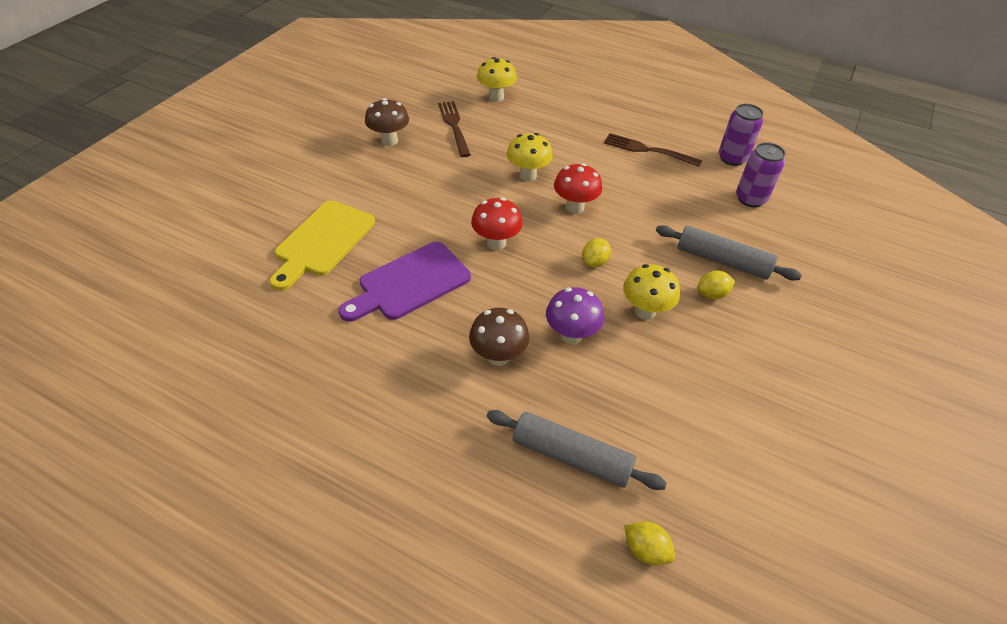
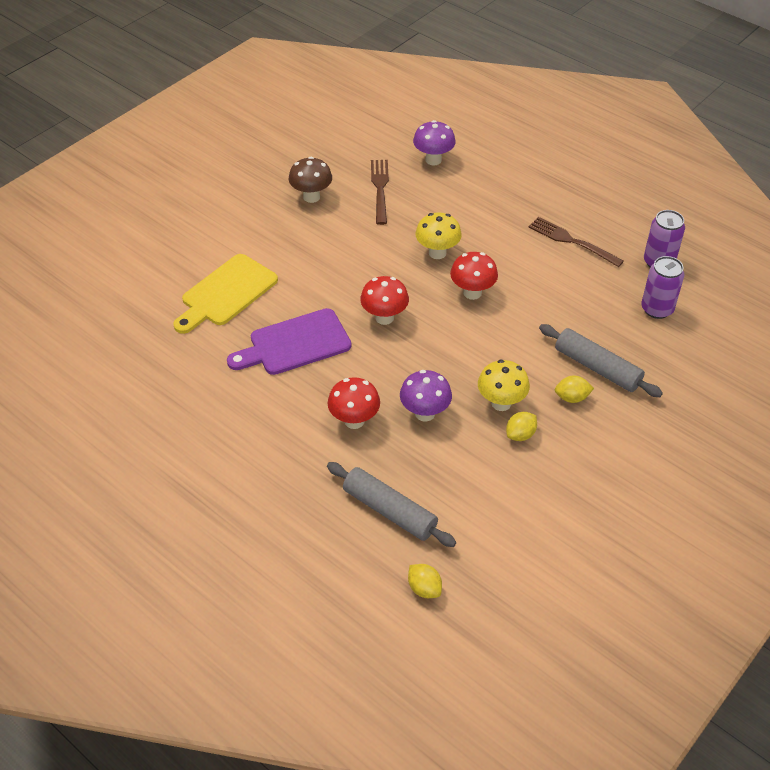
camera: 15 degrees right, 0 degrees up
(496, 97) = (433, 160): yellow mushroom -> purple mushroom
(498, 356) = (354, 421): brown mushroom -> red mushroom
(594, 262) = (471, 350): yellow lemon -> yellow lemon (520, 435)

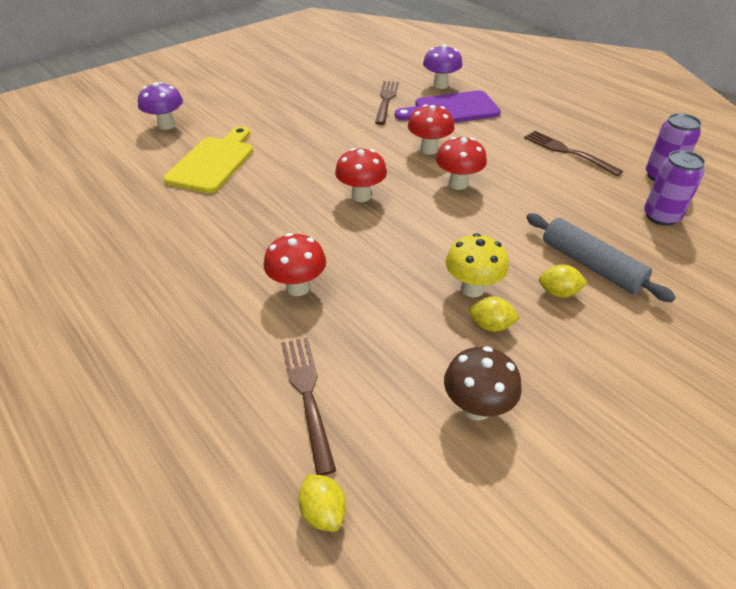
camera: 10 degrees right, 5 degrees down
(226, 293) = (213, 162): yellow cutting board -> yellow cutting board turned 150 degrees clockwise
(295, 344) = (261, 209): purple cutting board -> purple cutting board (452, 109)
(311, 197) = (322, 101): brown mushroom -> brown mushroom (477, 408)
(389, 511) = (307, 395): grey rolling pin -> brown fork
(425, 413) = (380, 289): purple mushroom -> purple mushroom (167, 125)
(437, 253) = (429, 149): yellow mushroom -> red mushroom
(520, 435) = (491, 325): yellow lemon -> yellow lemon turned 45 degrees clockwise

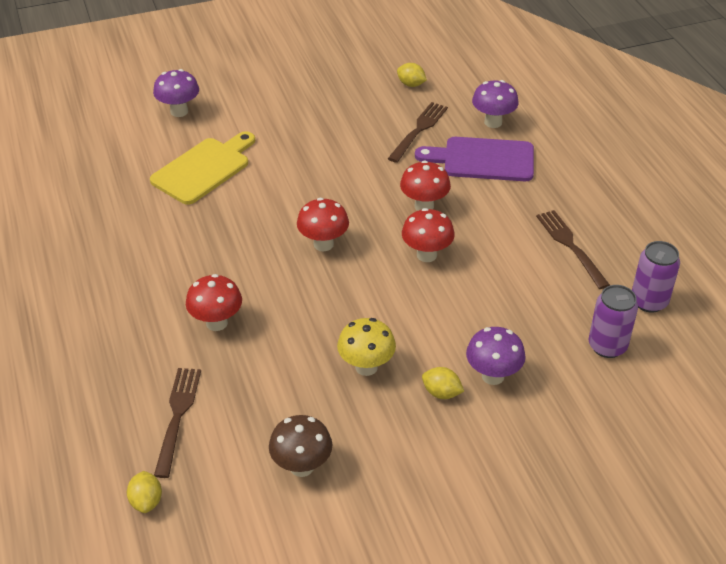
camera: 20 degrees right, 0 degrees up
(491, 325) = (359, 404): yellow lemon -> yellow lemon (411, 84)
(590, 265) = (493, 376): grey rolling pin -> purple mushroom

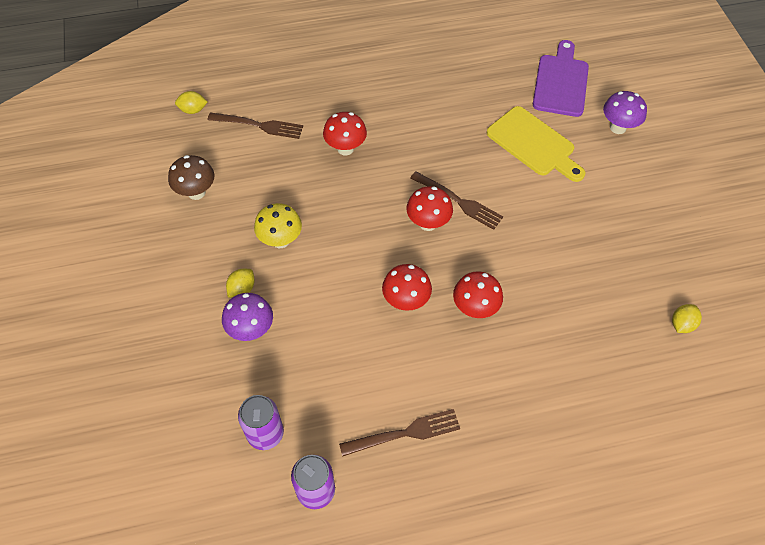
camera: 95 degrees right, 15 degrees up
(419, 130) = (597, 320): brown fork -> brown fork (458, 201)
(483, 160) = (547, 375): purple cutting board -> purple cutting board (561, 82)
(493, 122) = (615, 397): purple mushroom -> none

